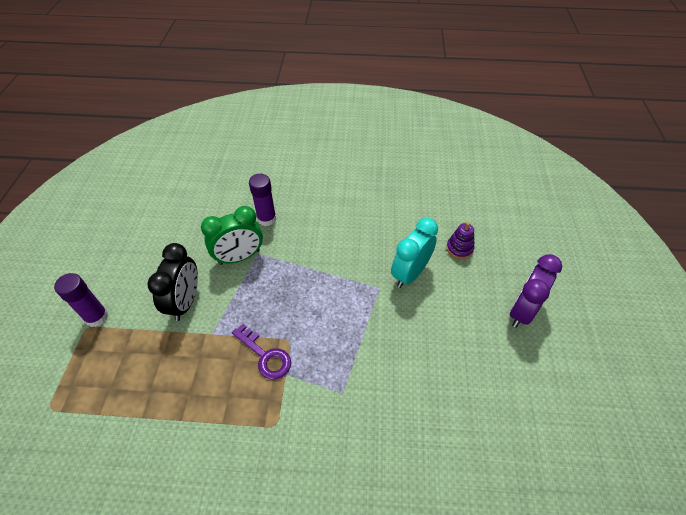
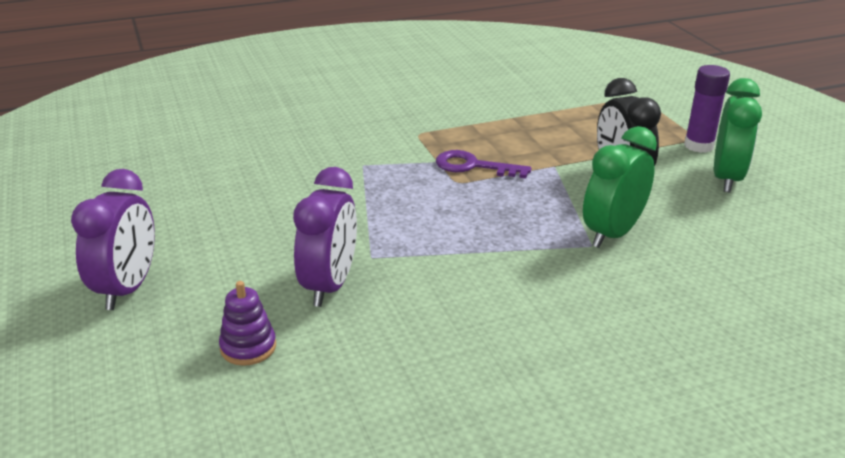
camera: 155 degrees right, 20 degrees down
(126, 277) = (726, 178): none -> green clock
(267, 219) = (634, 291): purple glue stick -> none
(410, 274) = (329, 285): turquoise clock -> purple clock

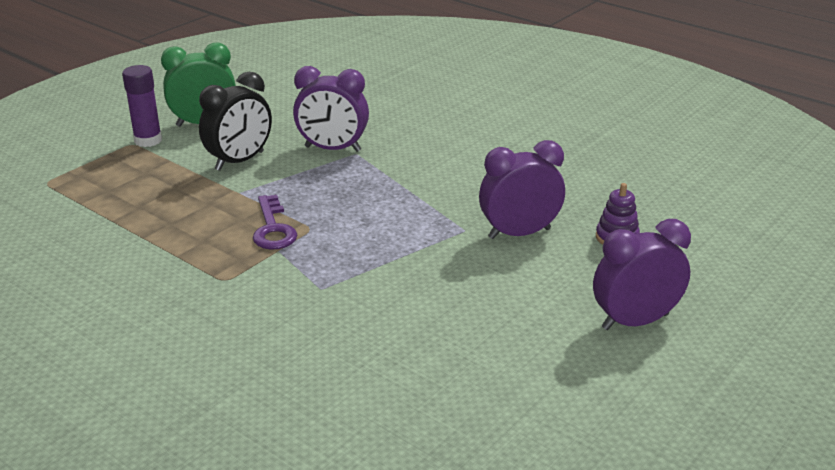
camera: 120 degrees left, 0 degrees up
(612, 234) = (332, 149): green clock -> purple clock

